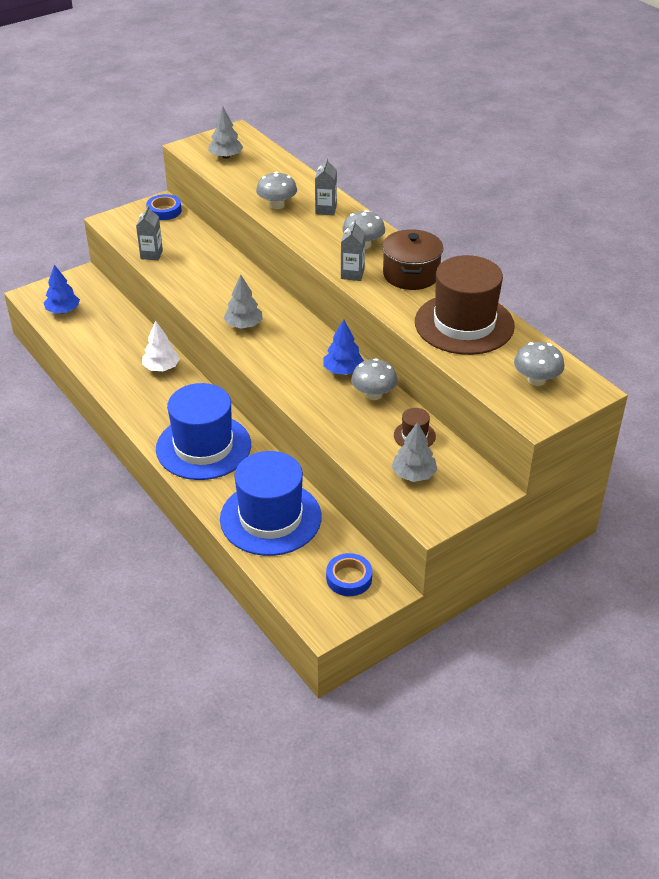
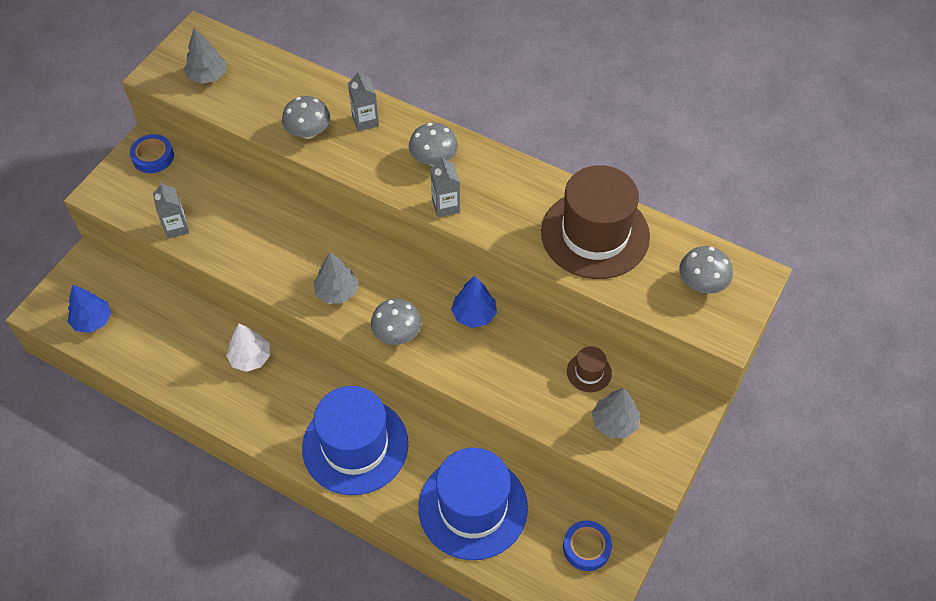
camera: 25 degrees left, 15 degrees up
(373, 394) = (521, 334): grey mushroom -> grey mushroom (397, 333)
(411, 274) = (506, 184): brown pot -> none

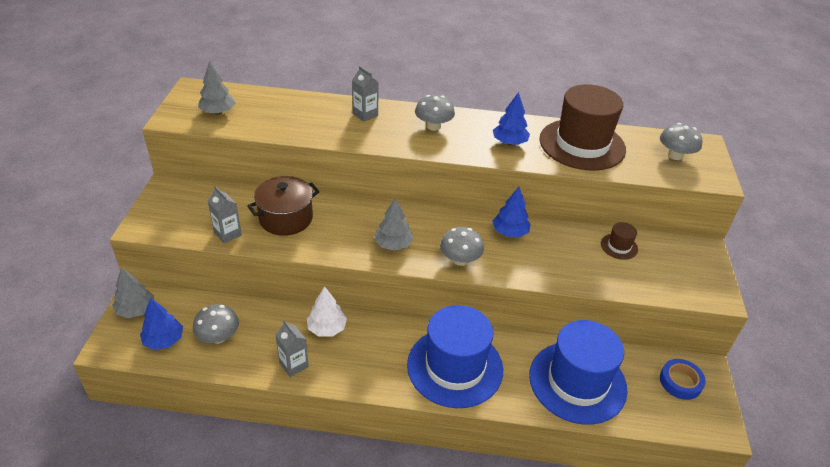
camera: 25 degrees left, 15 degrees down
(153, 157) = (180, 191): blue tape -> none
(243, 224) = (286, 218): none -> brown pot
(308, 132) = (324, 129): grey mushroom -> grey mushroom (218, 337)
(446, 206) = (463, 151): grey carton -> grey carton (294, 365)
(508, 207) = (509, 142): none -> blue tree
(614, 423) = (661, 273): grey tree -> grey tree (136, 310)

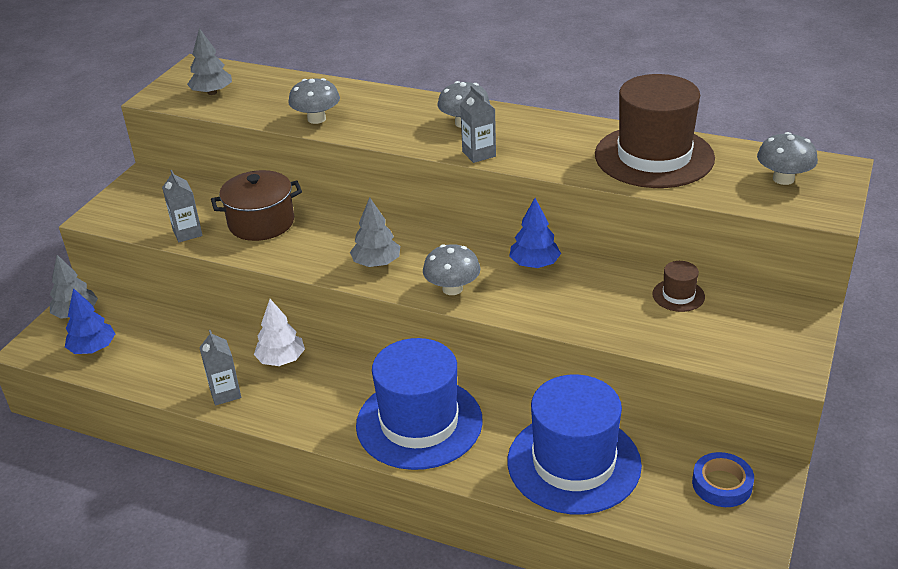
camera: 20 degrees right, 5 degrees down
(218, 337) = (153, 352): grey mushroom -> grey mushroom (316, 119)
(365, 115) = (385, 105): grey carton -> grey carton (479, 154)
(509, 142) = (554, 147): blue tree -> none

